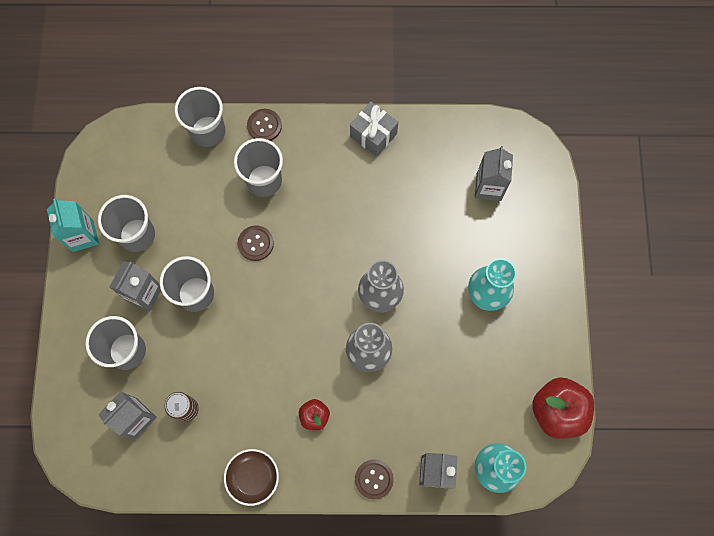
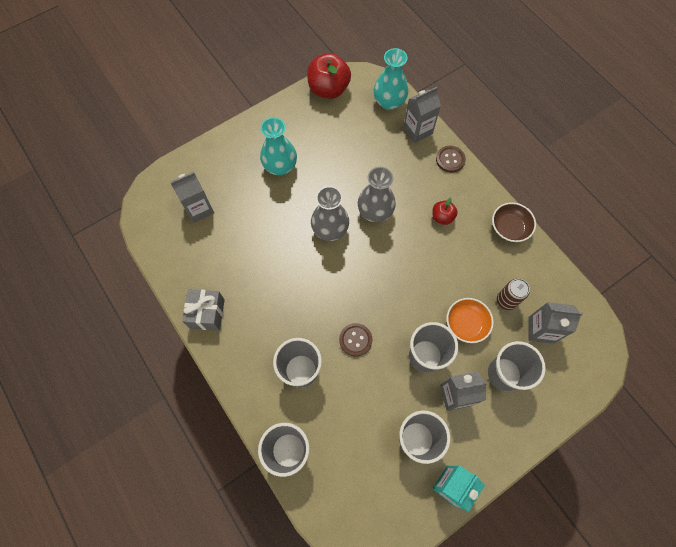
camera: 125 degrees left, 5 degrees down
(195, 353) = (466, 324): none -> orange bowl
(264, 126) = (253, 405): brown button -> none

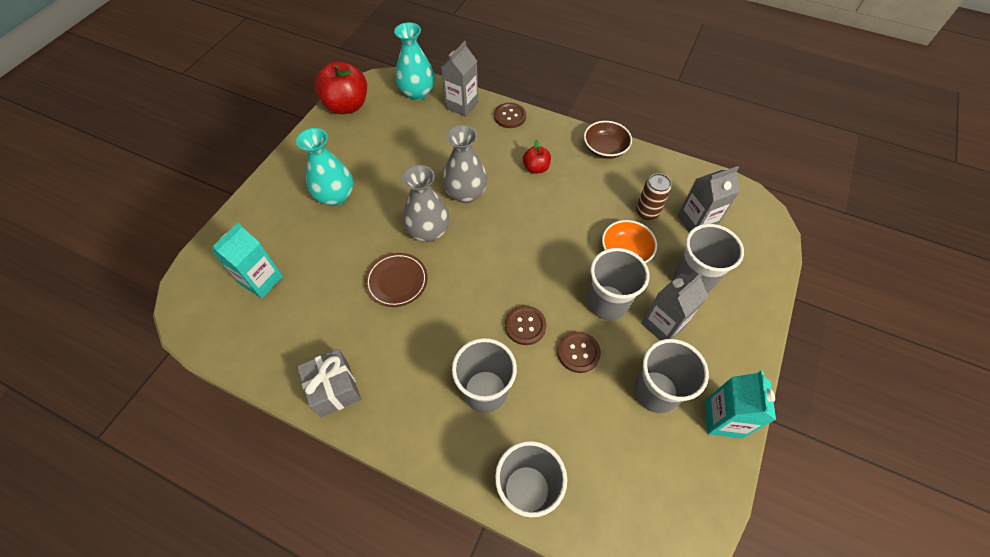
camera: 30 degrees left, 10 degrees down
(199, 209) = (262, 280): grey carton -> turquoise carton
(287, 258) = (397, 281): none -> brown plate
(380, 380) = (578, 352): none -> brown button

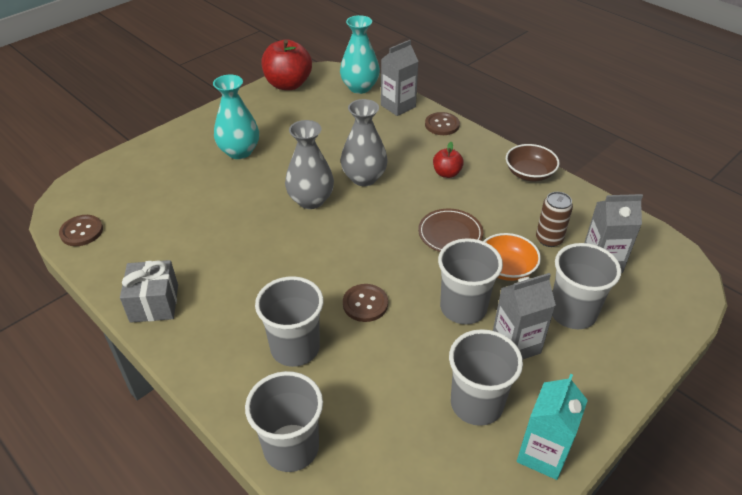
camera: 20 degrees right, 15 degrees down
(262, 280) = (138, 200): turquoise carton -> none
(397, 281) = (259, 233): brown plate -> brown plate (450, 234)
(578, 352) = (409, 343): brown button -> brown button (81, 231)

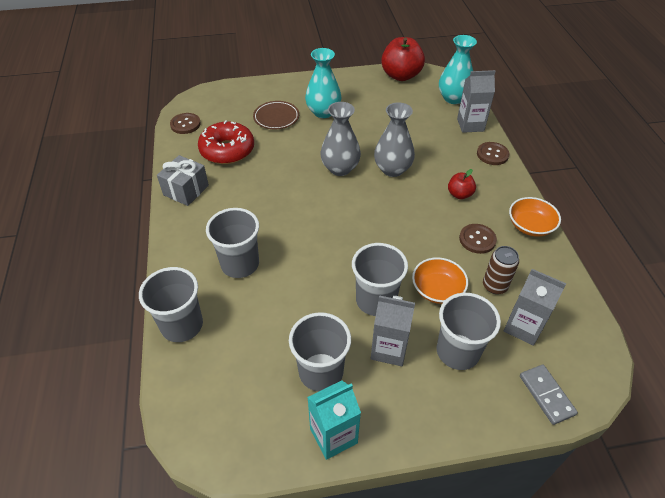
camera: 35 degrees right, 5 degrees up
(164, 237) = (227, 150): none -> red donut
(365, 304) = (310, 260): brown button -> brown button (477, 239)
(450, 234) = (418, 241): brown plate -> brown plate (276, 117)
(529, 173) = (530, 226): brown bowl -> orange bowl
(667, 307) = (546, 395): none -> grey domino

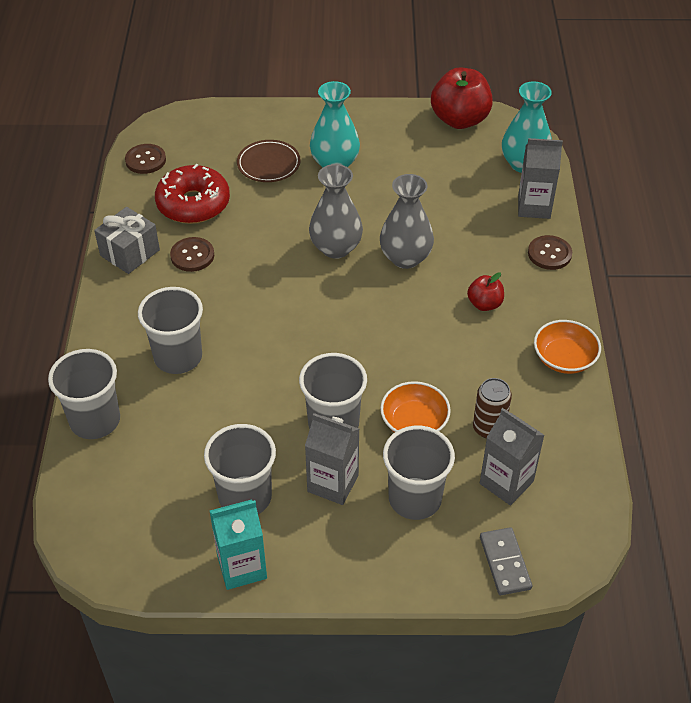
camera: 10 degrees right, 0 degrees up
(477, 239) = (487, 367): brown button -> brown button (192, 255)

